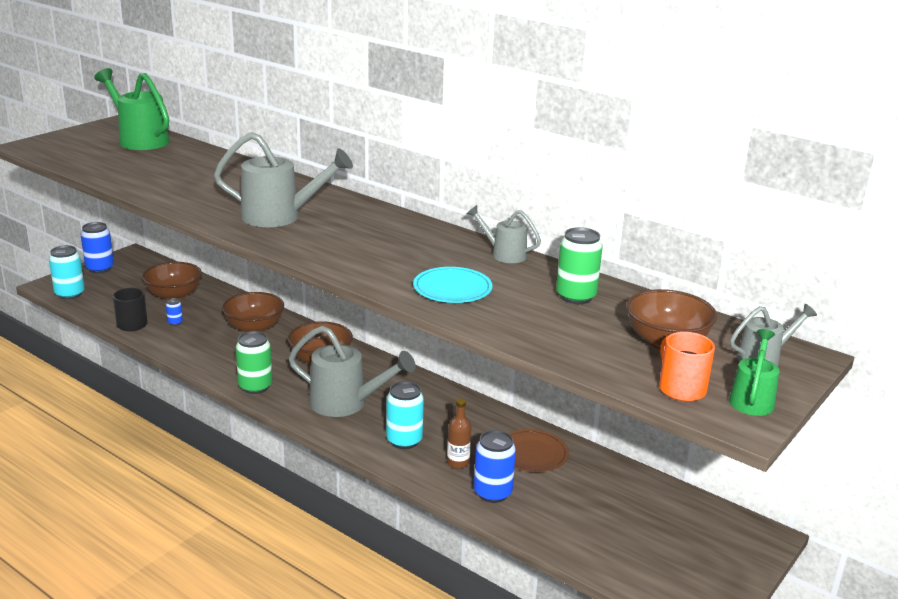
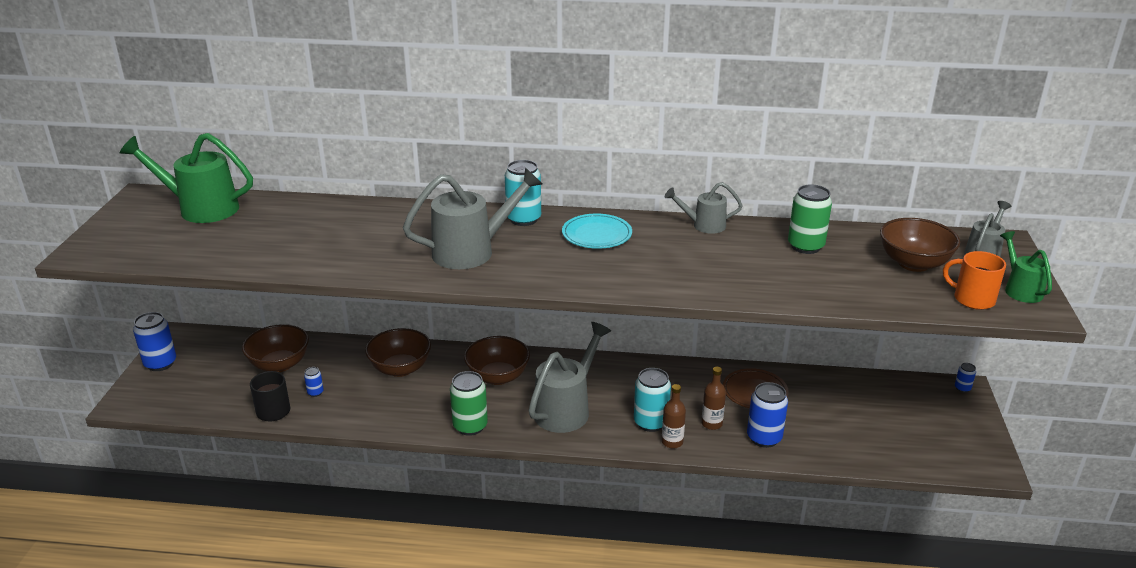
camera: 30 degrees left, 5 degrees up
(70, 294) = (162, 404): turquoise can -> turquoise can (523, 219)
(346, 403) = (566, 409): grey watering can -> grey watering can turned 45 degrees counterclockwise
(404, 462) = (672, 442): none -> brown bottle
(452, 289) = (712, 272): turquoise plate -> turquoise plate (597, 234)
(763, 535) = (962, 388): none -> blue can

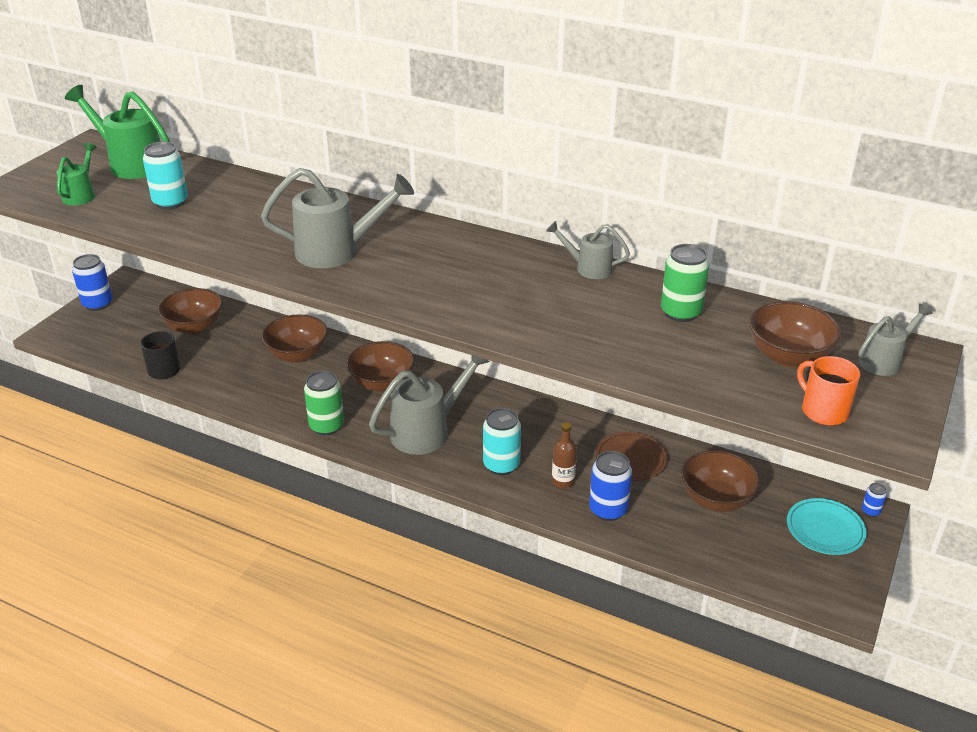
camera: 20 degrees right, 5 degrees up
(315, 392) = (210, 361): blue can -> none
(523, 219) = (411, 227): turquoise can -> turquoise can (170, 202)
(597, 234) = (470, 257): turquoise plate -> turquoise plate (825, 529)
(672, 442) = (510, 490): brown bottle -> none
(843, 408) = (716, 499): none -> brown bowl
(1020, 289) = (892, 412): green watering can -> green watering can (81, 195)

